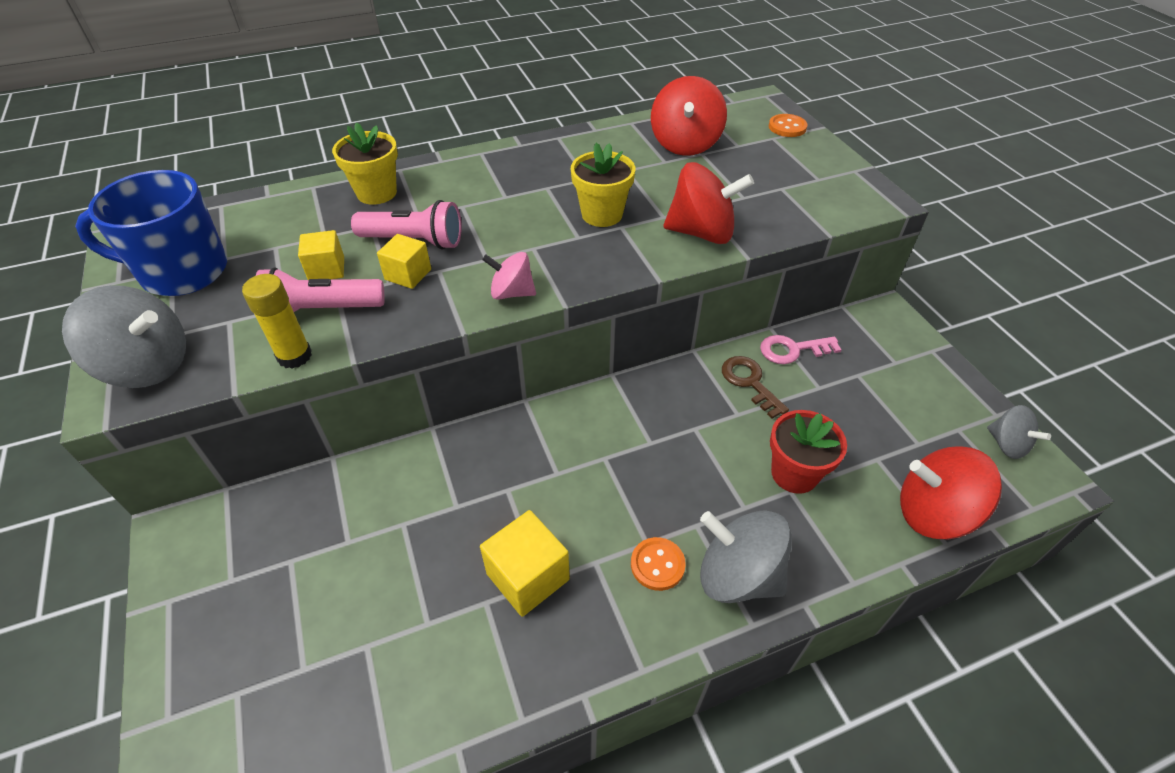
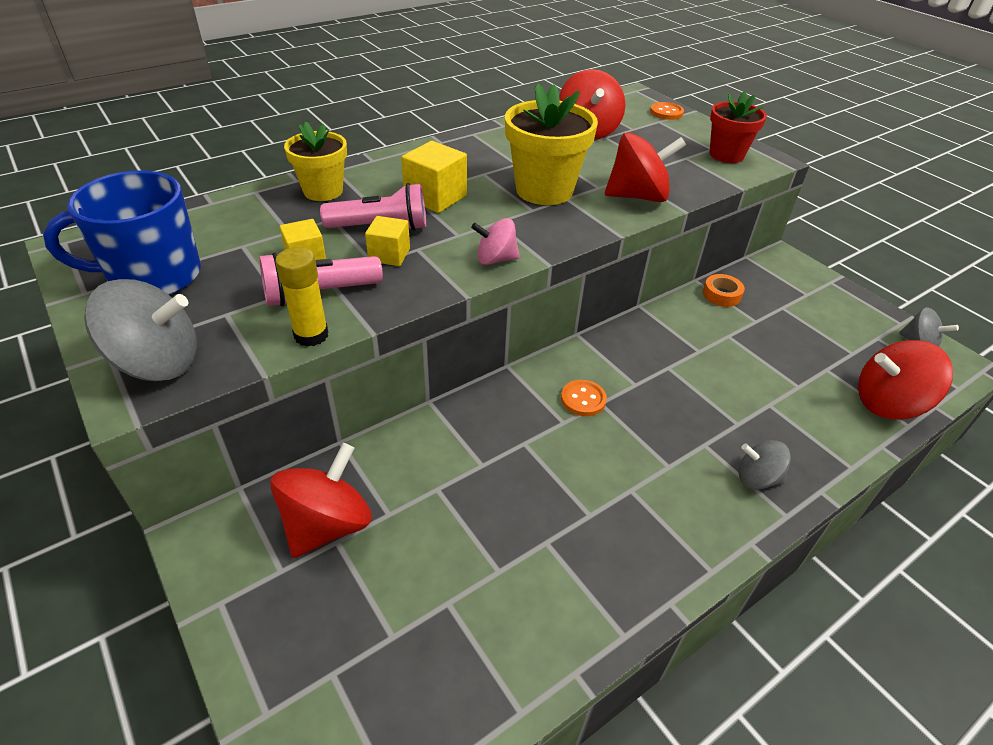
camera: 15 degrees left, 5 degrees down
(288, 541) = (327, 524): none -> red spinning top
(528, 576) = (575, 513): yellow cube -> yellow cube (435, 197)
(602, 214) = (544, 190): yellow flower pot -> yellow flower pot, size x1.52
(657, 565) = (686, 482): orange button -> orange button (583, 399)
(738, 575) = (757, 478): grey spinning top -> grey spinning top, size x0.59
(750, 382) = (698, 325): brown key -> none
(792, 350) = (721, 295): pink key -> orange tape
(794, 473) = (766, 390): red flower pot -> red flower pot (726, 155)

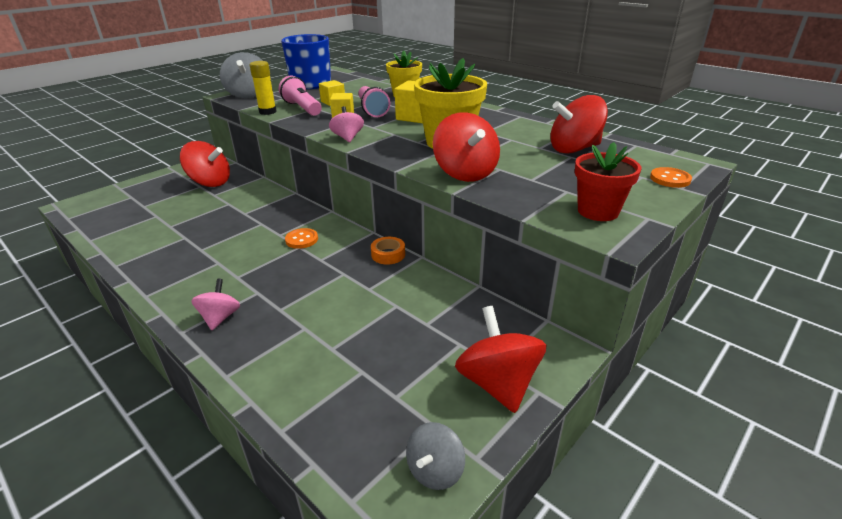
camera: 80 degrees right, 10 degrees down
(721, 295) = (461, 301): orange tape -> orange tape (388, 254)
(757, 478) = (220, 318): grey spinning top -> pink spinning top
(888, 403) = (313, 417): red spinning top -> red spinning top (498, 383)

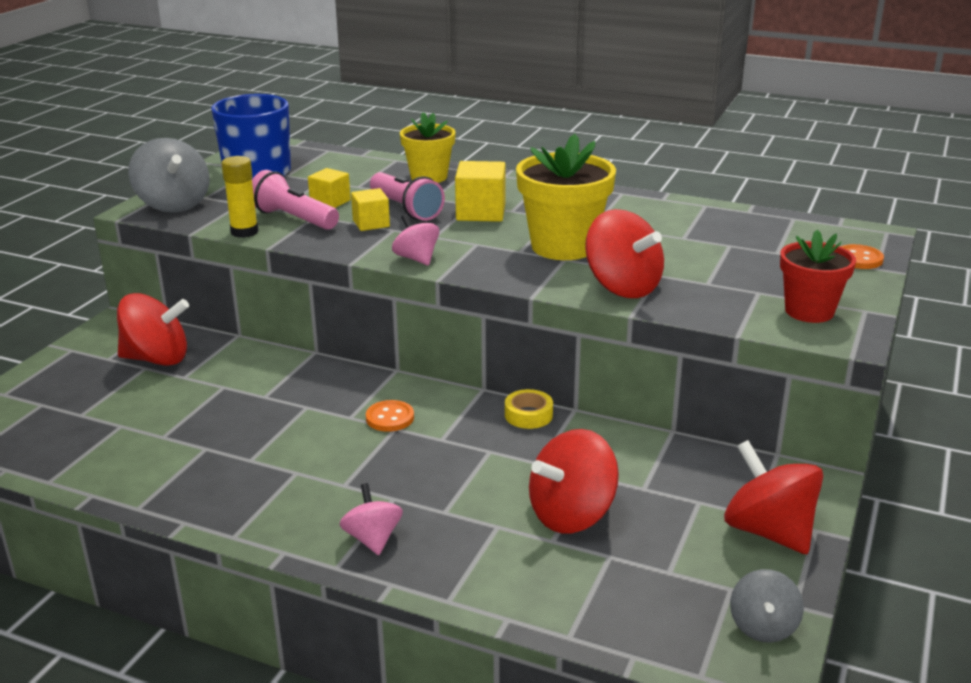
camera: 20 degrees left, 5 degrees down
(388, 254) = (528, 415): orange tape -> yellow tape
(574, 149) = (726, 234): red spinning top -> red spinning top (572, 515)

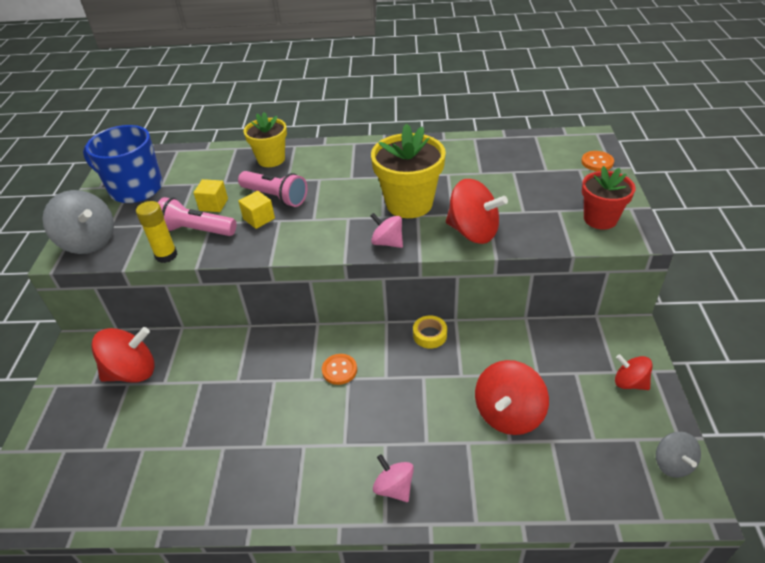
camera: 20 degrees left, 15 degrees up
(416, 259) = (315, 246): pink spinning top -> pink spinning top (387, 242)
(481, 212) = (331, 185): yellow cube -> none
(768, 531) = (629, 383): red spinning top -> red spinning top, size x0.59

